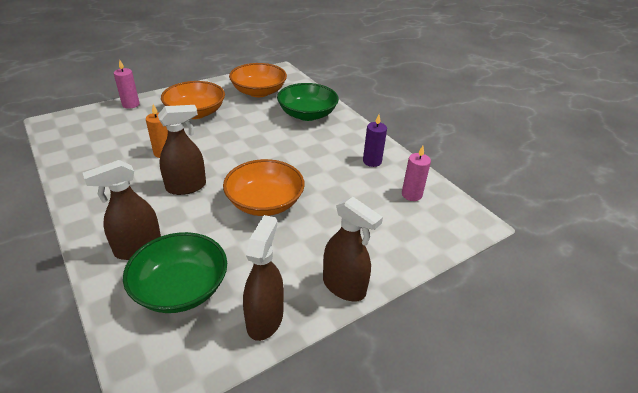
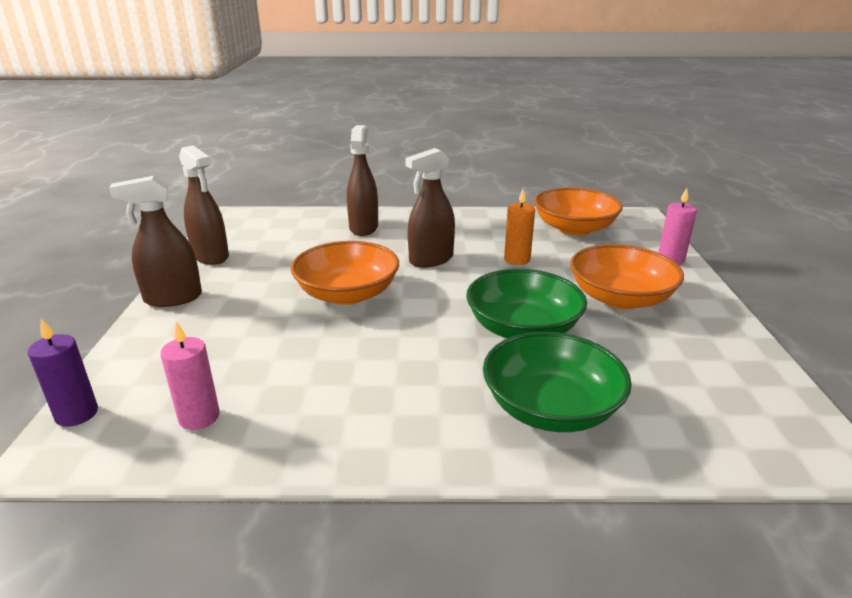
camera: 125 degrees right, 10 degrees down
(181, 288) = (294, 235): green bowl -> green bowl (522, 329)
(186, 187) = (431, 259): brown spray bottle -> brown spray bottle turned 45 degrees clockwise
(258, 92) = (687, 379): orange bowl -> orange bowl (574, 228)
(372, 161) = (323, 418): purple candle -> purple candle (76, 414)

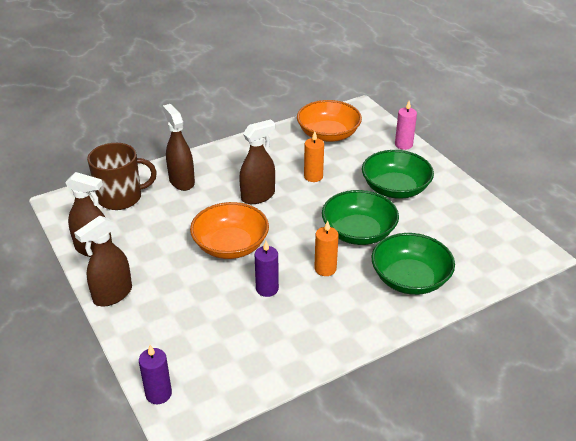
camera: 30 degrees left, 10 degrees up
(199, 417) = (234, 363): pink candle -> none
(289, 225) = (121, 197): none -> brown mug
(338, 350) = (267, 289): none -> purple candle
(431, 259) = (258, 196): brown spray bottle -> brown spray bottle turned 150 degrees counterclockwise
(436, 353) = (325, 269): none -> orange candle
(620, 298) = (395, 188): orange bowl -> green bowl

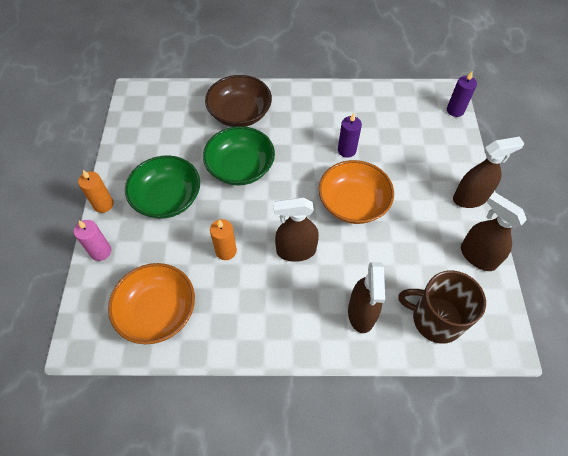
camera: 150 degrees left, 20 degrees up
(325, 269) = (292, 147): orange candle -> orange candle (103, 204)
(410, 279) = (240, 113): green bowl -> brown bowl

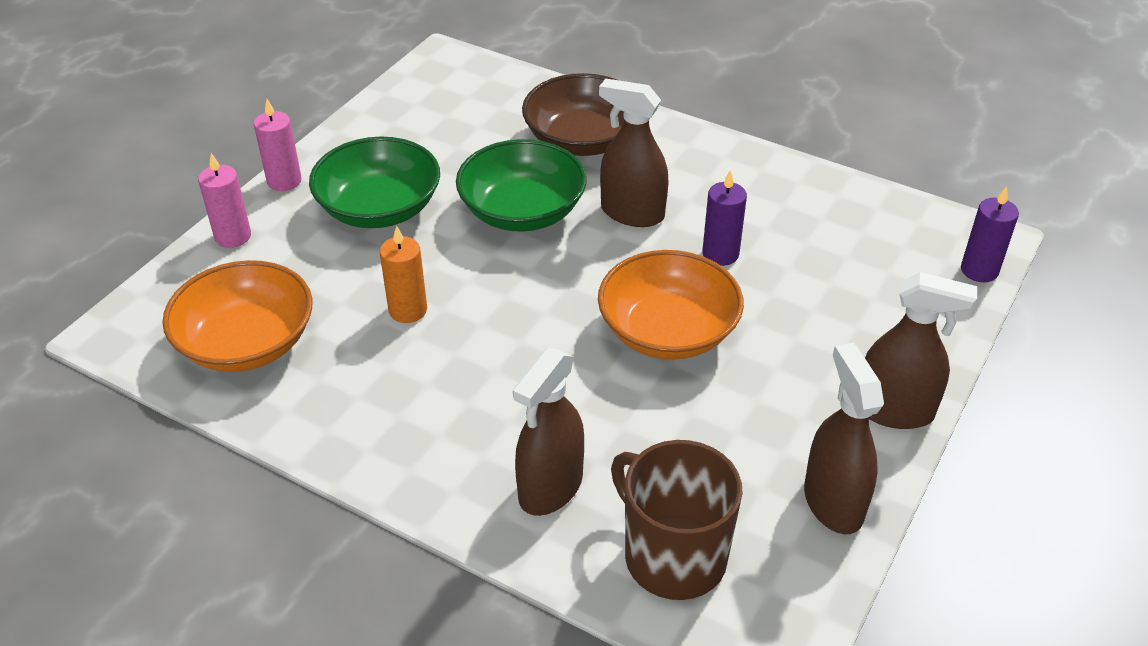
camera: 30 degrees right, 15 degrees down
(103, 204) = (284, 181): orange candle -> pink candle
(296, 251) = (516, 356): brown spray bottle -> brown spray bottle (632, 213)

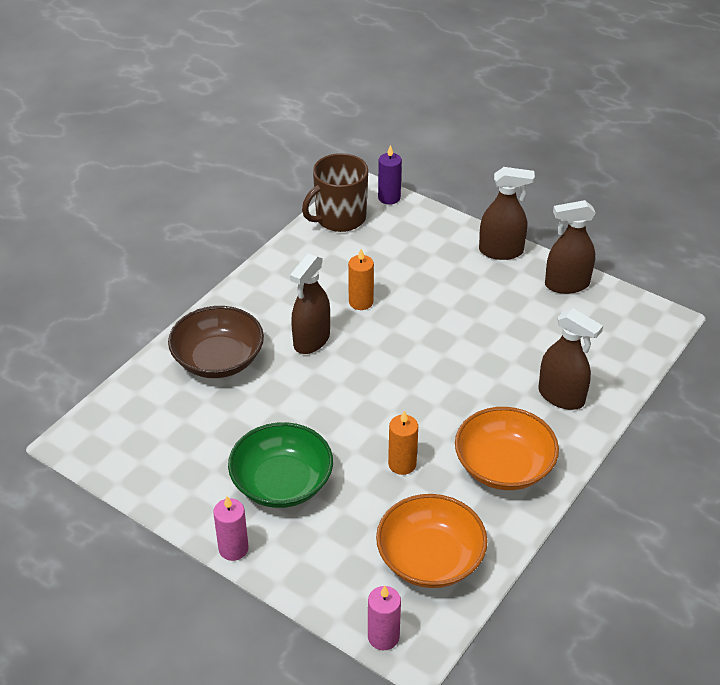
camera: 85 degrees left, 0 degrees up
(233, 236) = (303, 579): pink candle -> pink candle (383, 637)
(522, 211) = (300, 398): green bowl -> none
(668, 331) = (432, 334): orange bowl -> orange bowl (503, 466)
(673, 556) = (606, 349): brown mug -> brown mug (339, 218)
(720, 254) = (361, 302): purple candle -> orange candle
(894, 411) = (501, 251): brown spray bottle -> brown spray bottle turned 75 degrees clockwise

